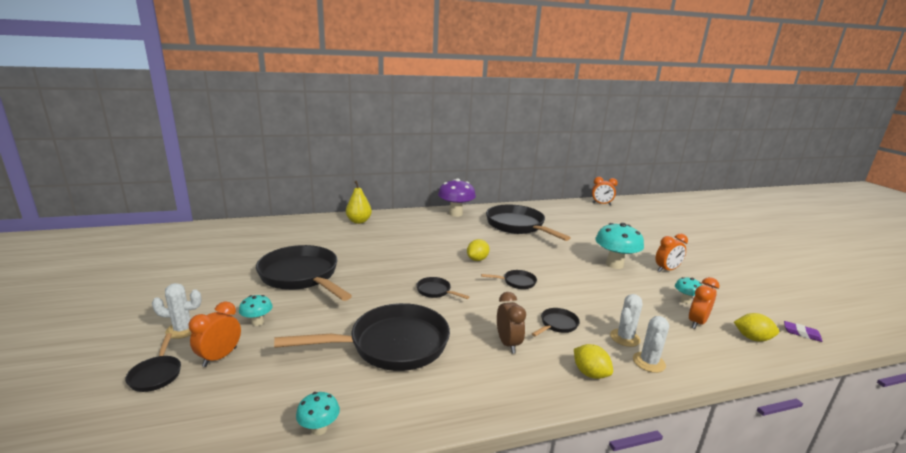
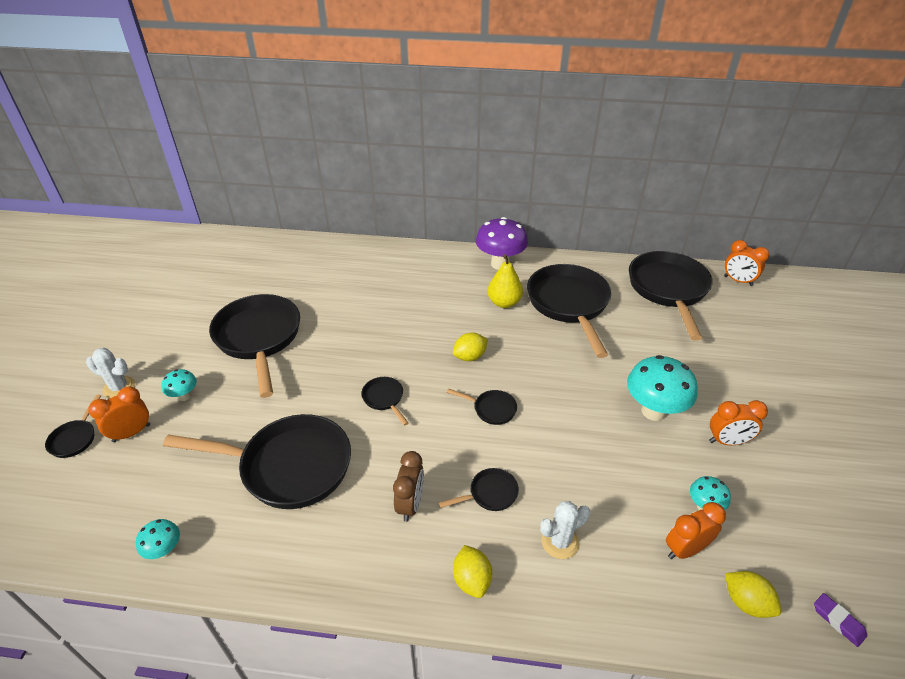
camera: 25 degrees right, 20 degrees up
(359, 221) = (371, 257): yellow pear -> yellow pear (504, 303)
(568, 212) = (668, 290): none -> black pan
(648, 362) = (559, 589): white cactus -> none

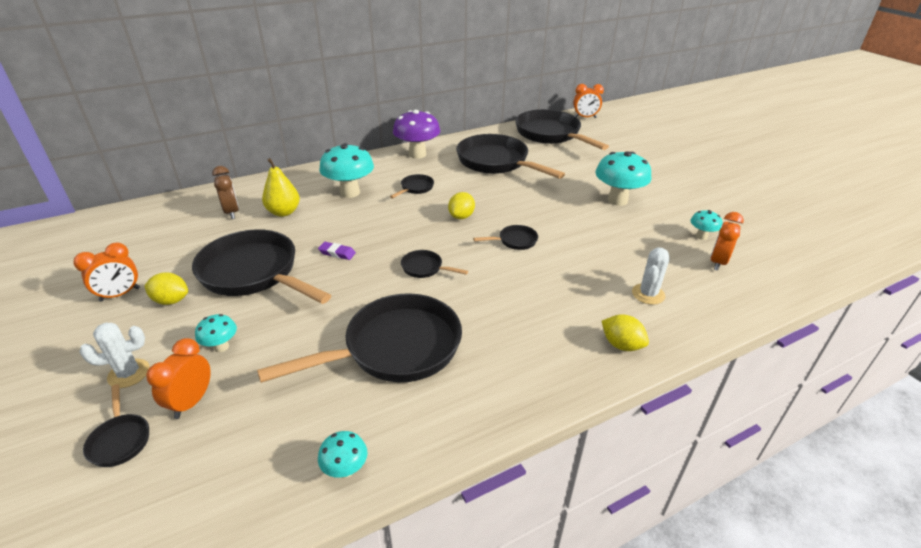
camera: 35 degrees left, 5 degrees down
(400, 286) = (350, 192): none -> turquoise mushroom
(410, 504) = (525, 323): brown clock -> brown clock (232, 212)
(490, 494) = (573, 290): black pan -> black pan (415, 188)
(504, 303) = (448, 176): yellow pear -> yellow pear (284, 212)
(727, 441) = (674, 199): orange clock -> orange clock (120, 294)
(746, 602) = (775, 272): yellow lemon -> yellow lemon (171, 300)
(838, 621) = (822, 258): purple eraser -> purple eraser (337, 253)

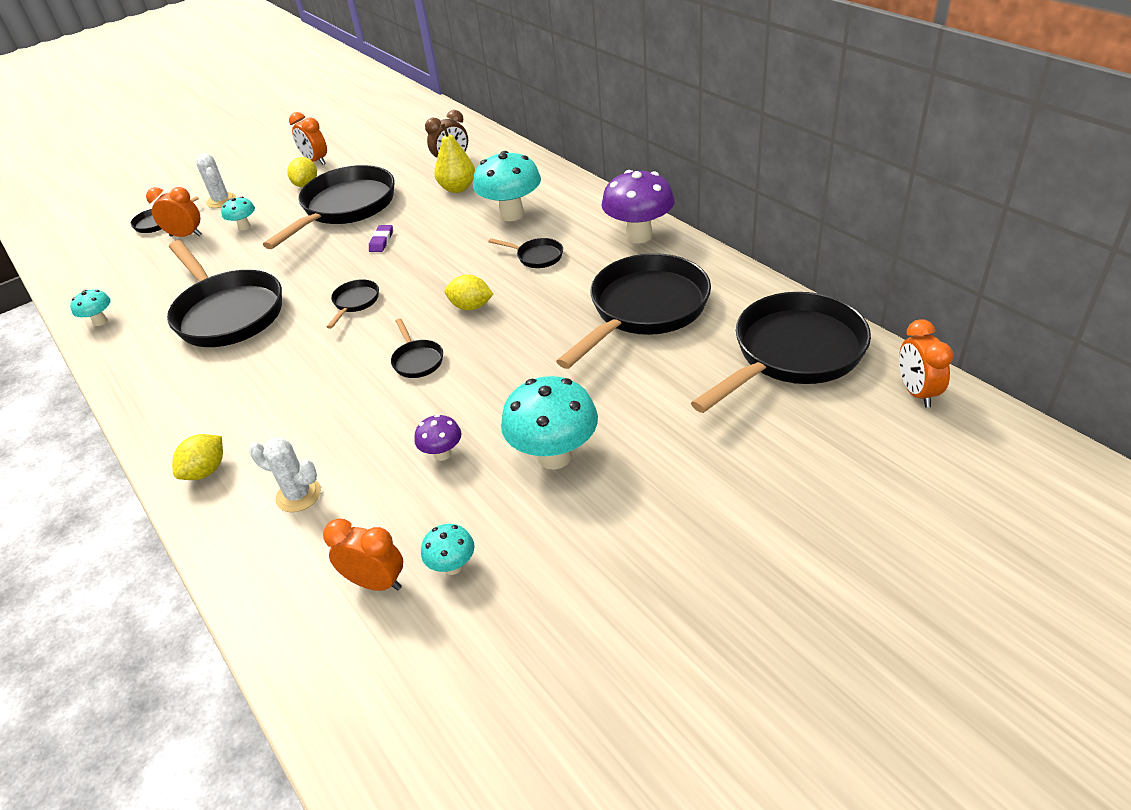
camera: 85 degrees right, 5 degrees up
(612, 235) = (442, 454): none -> purple mushroom

